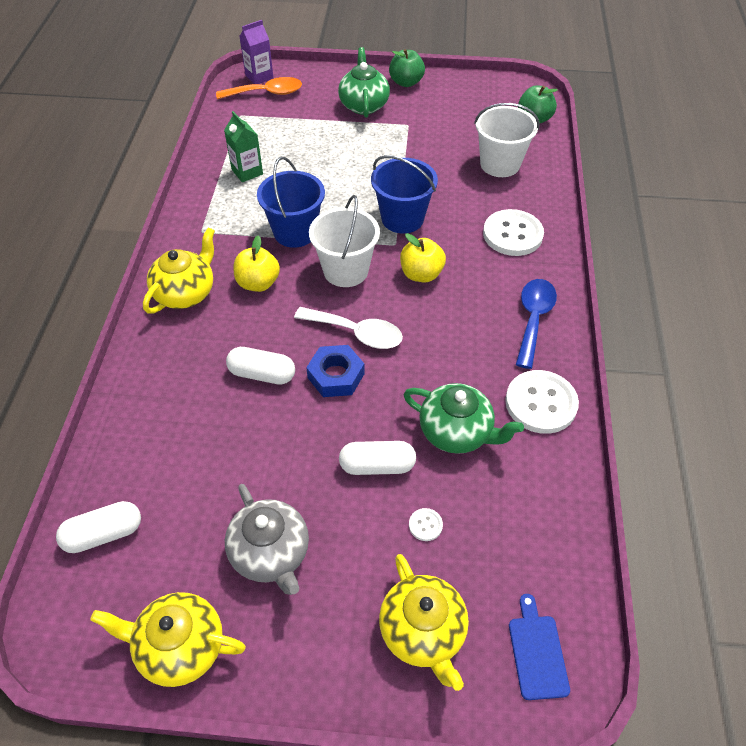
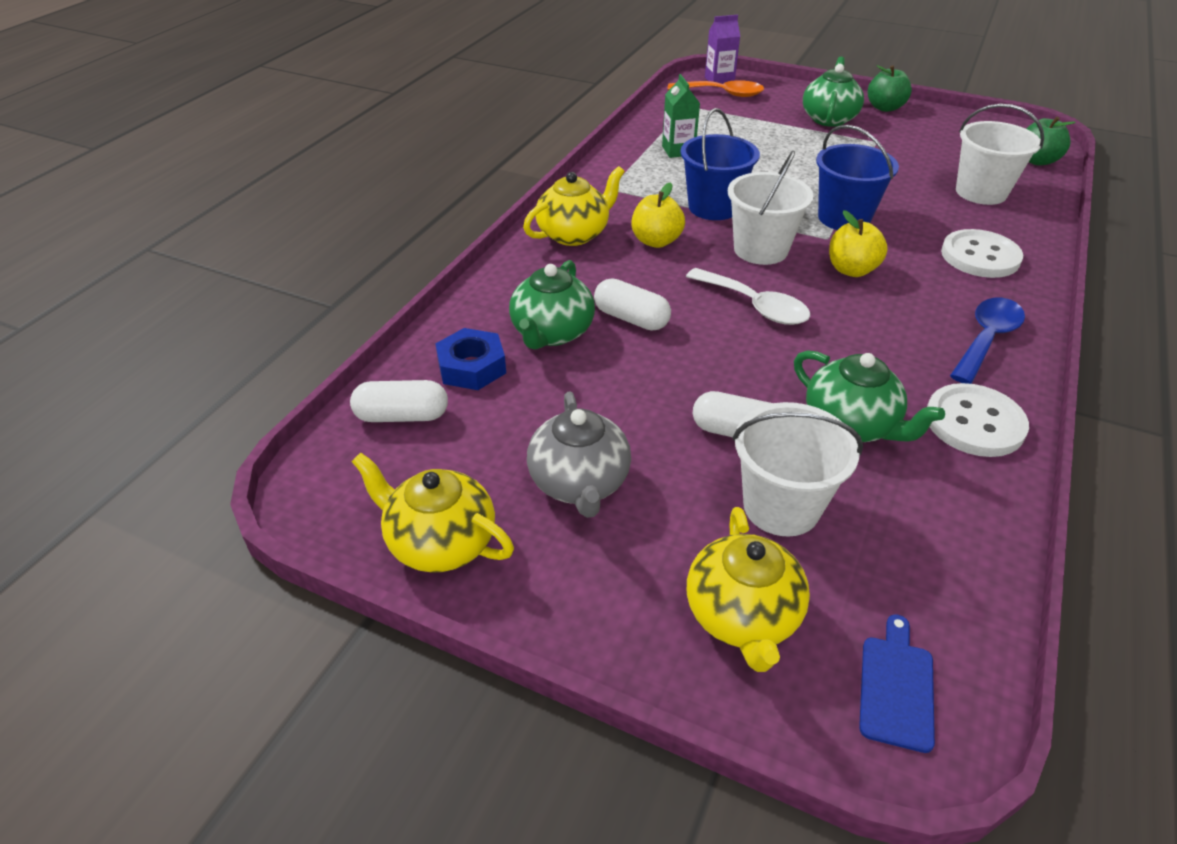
camera: 20 degrees right, 10 degrees down
(201, 408) = (551, 333): none -> green teapot
(336, 375) = (716, 338): blue nut -> blue nut (471, 367)
(425, 525) = (781, 506): white button -> white bucket

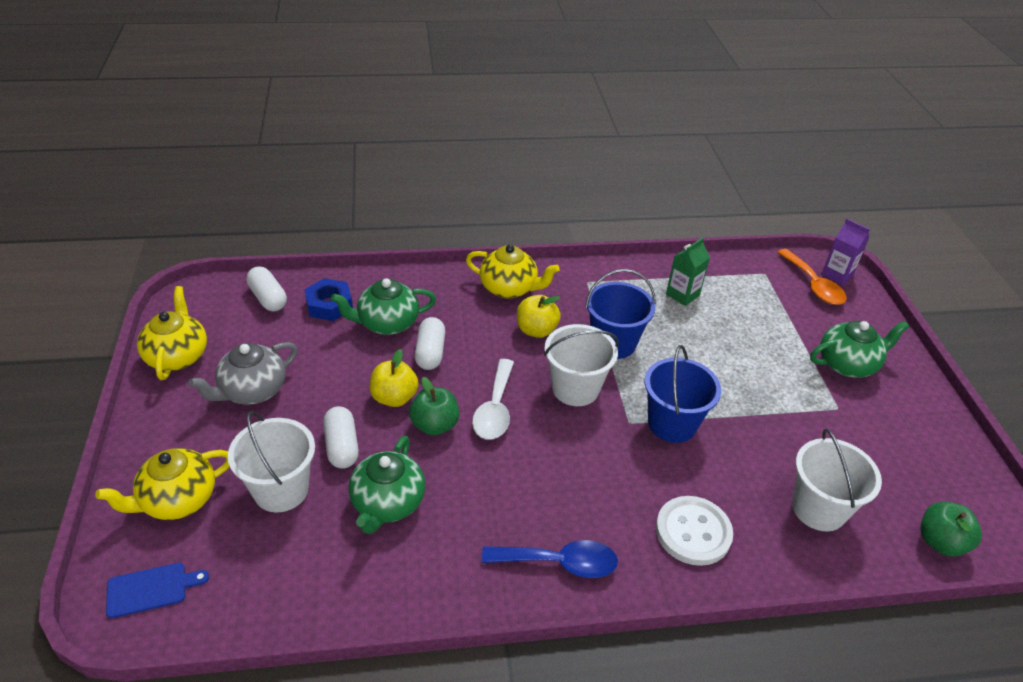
camera: 55 degrees right, 0 degrees up
(851, 270) = (593, 450): yellow apple -> yellow apple (394, 397)
(885, 108) = (920, 396): green apple -> green apple (435, 425)
(974, 423) = (437, 577): white button -> none

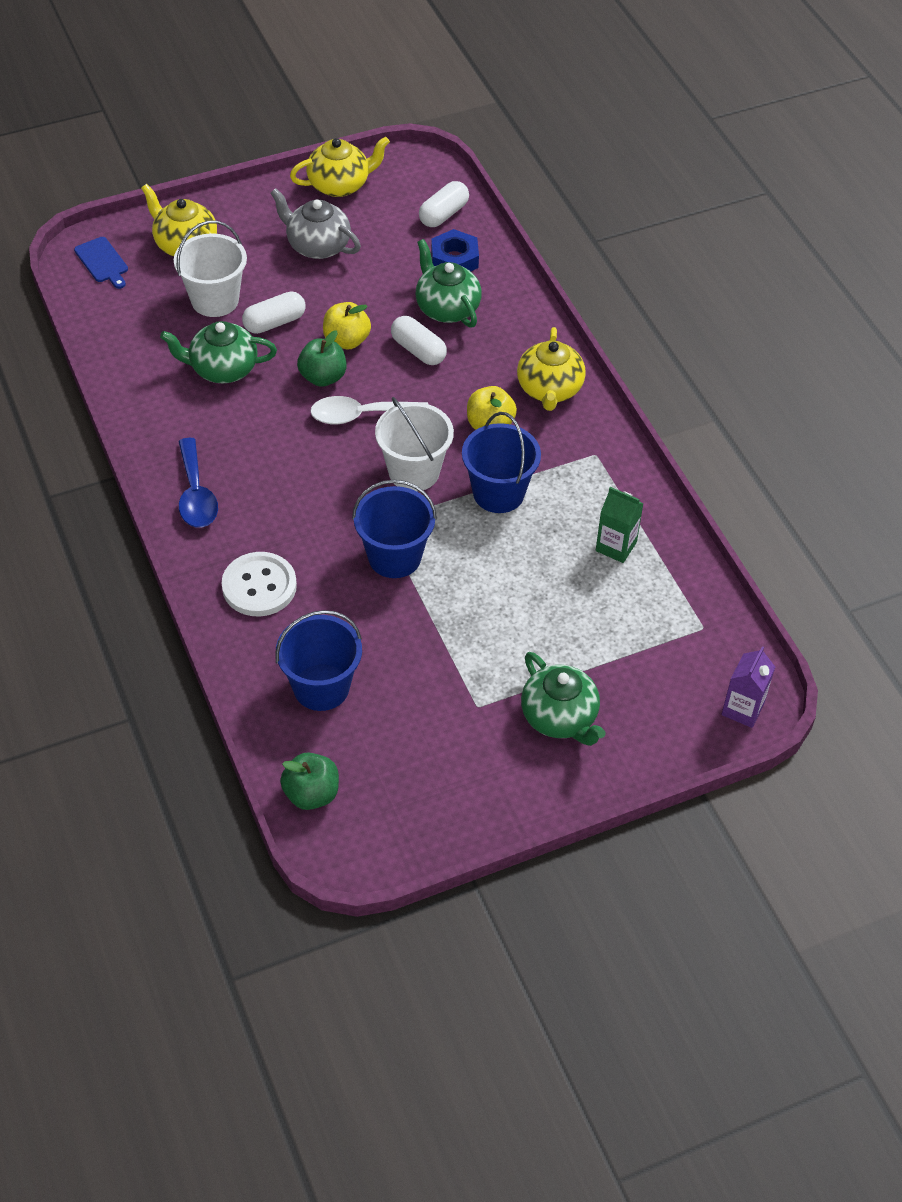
camera: 75 degrees right, 10 degrees up
(430, 352) = (418, 350): white capsule -> white capsule turned 60 degrees clockwise
(813, 285) = (705, 682): orange spoon -> none
(818, 508) = (321, 687): white bucket -> blue bucket

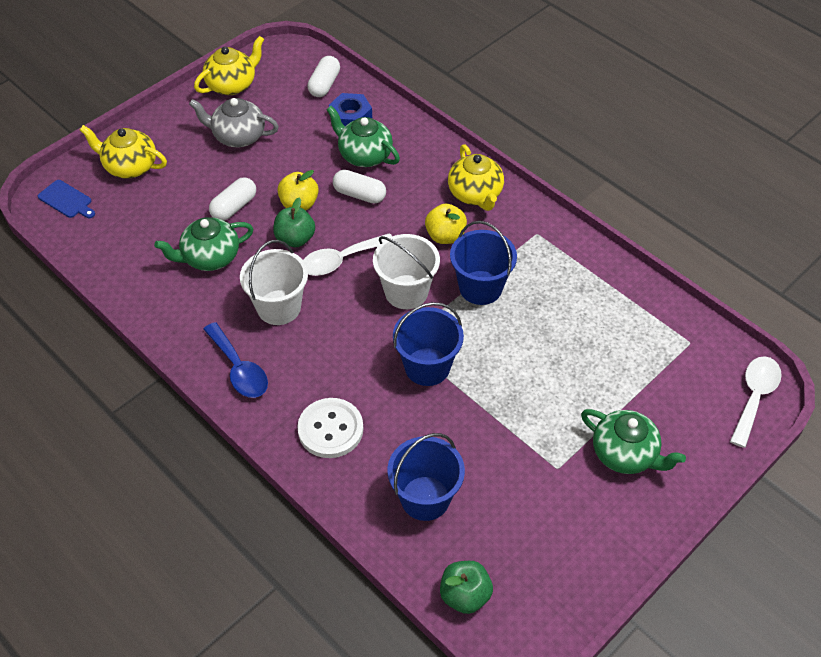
camera: 20 degrees left, 0 degrees up
(215, 300) = (176, 203): white bucket -> white bucket (279, 307)
(616, 546) = (591, 300): green carton -> none
(742, 709) = (754, 397): purple carton -> white spoon

